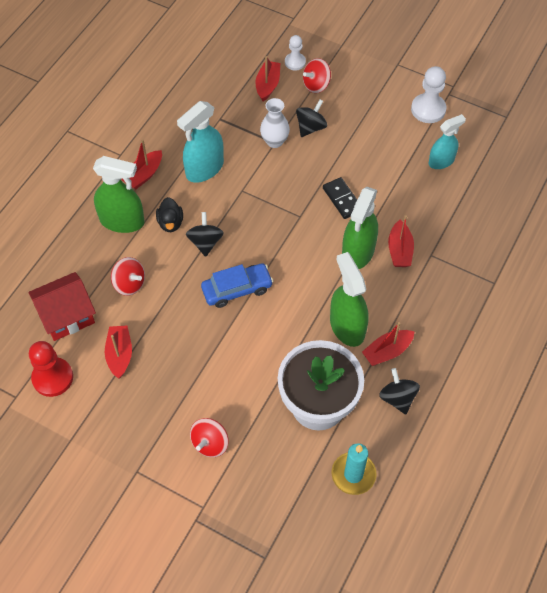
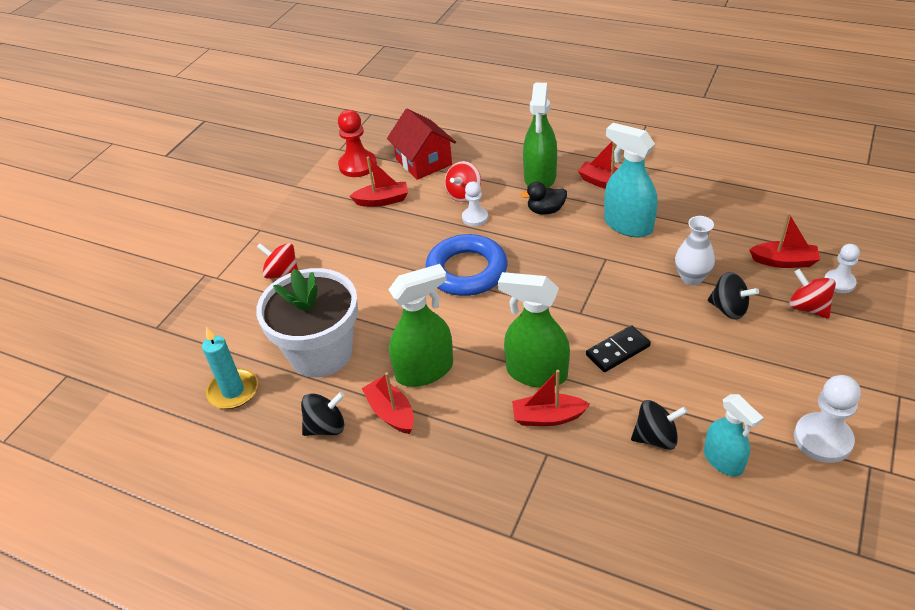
camera: 90 degrees right, 15 degrees down
(166, 277) = (475, 217): none -> white pawn
(205, 242) = (525, 239): black spinning top -> black spinning top (656, 438)
(237, 289) = (466, 271): blue car -> blue ring

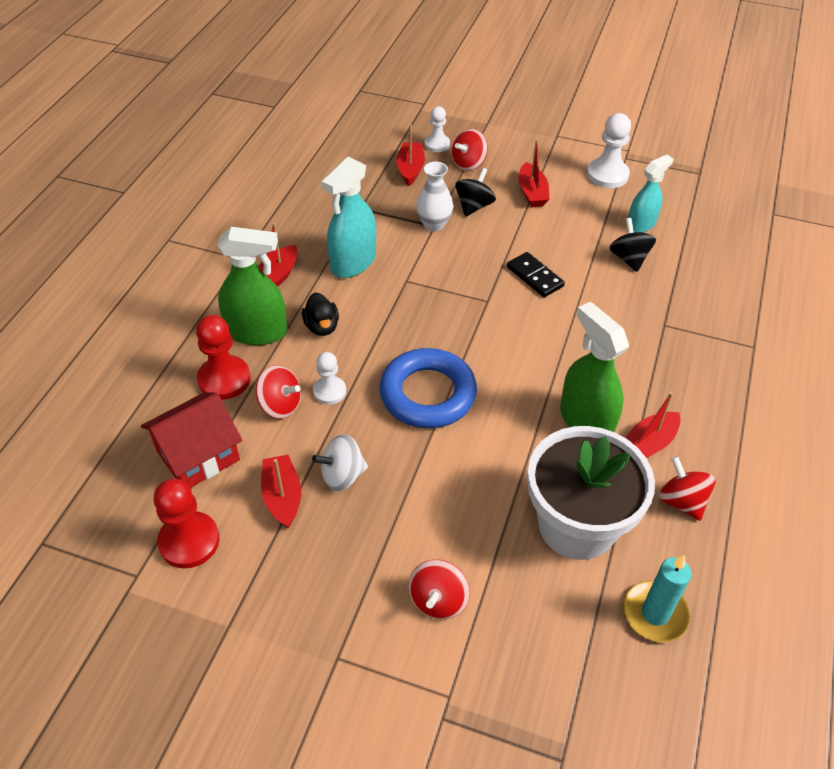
camera: 100 degrees left, 5 degrees up
(326, 427) = (681, 501): black spinning top -> red spinning top
(394, 227) = (342, 475): none -> white spinning top
(491, 166) = (224, 379): none -> red pawn
(536, 373) = (572, 332): green spray bottle -> none
(548, 417) = (624, 324): red boat -> red boat (532, 193)

